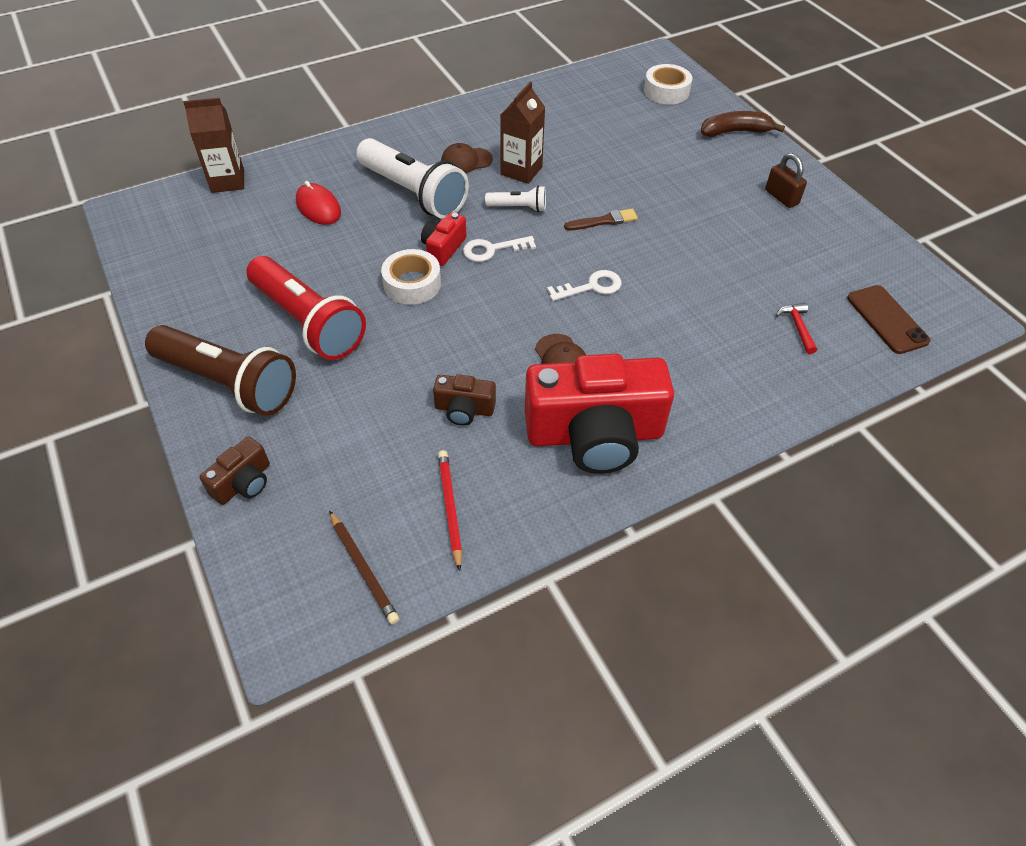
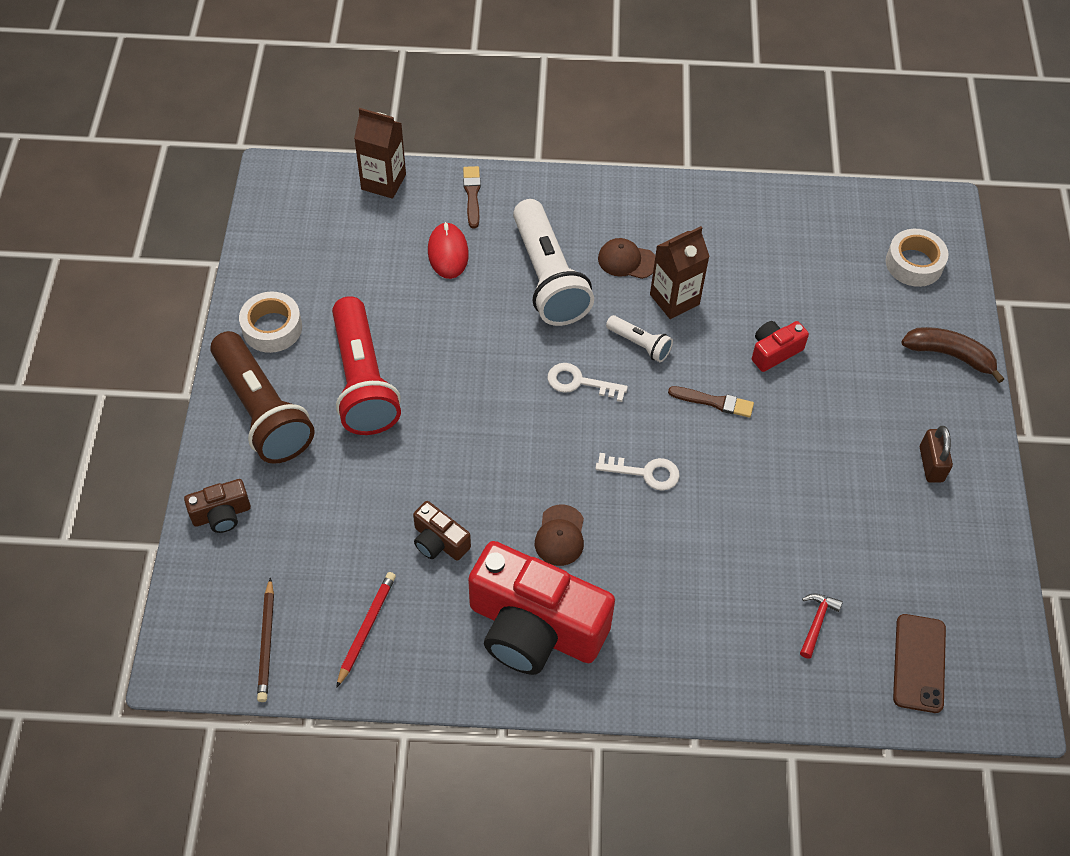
camera: 30 degrees right, 5 degrees up
(311, 164) = (472, 195): none -> brown brush
(412, 284) = (479, 385): white tape -> white tape (272, 328)
(443, 248) = (534, 358): red camera -> red camera (774, 351)

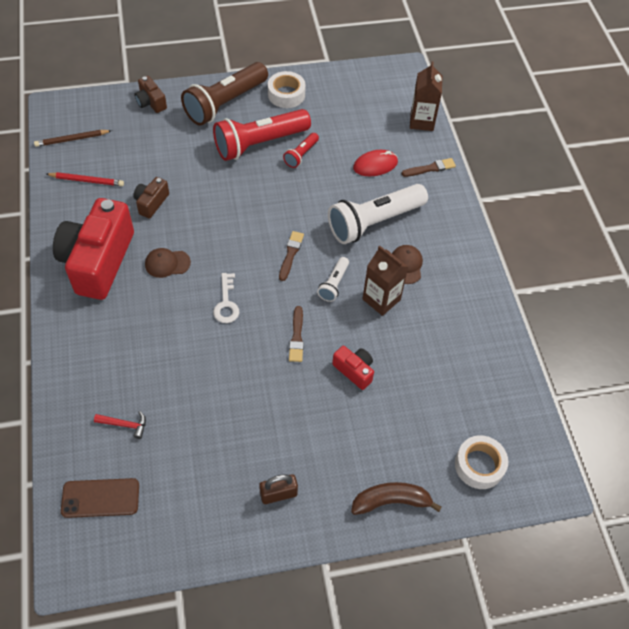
camera: 75 degrees right, 0 degrees up
(402, 334) = (301, 155): none -> red flashlight
(579, 382) = (290, 254): white key -> brown brush
(950, 355) = (391, 501): brown banana -> brown banana turned 105 degrees counterclockwise

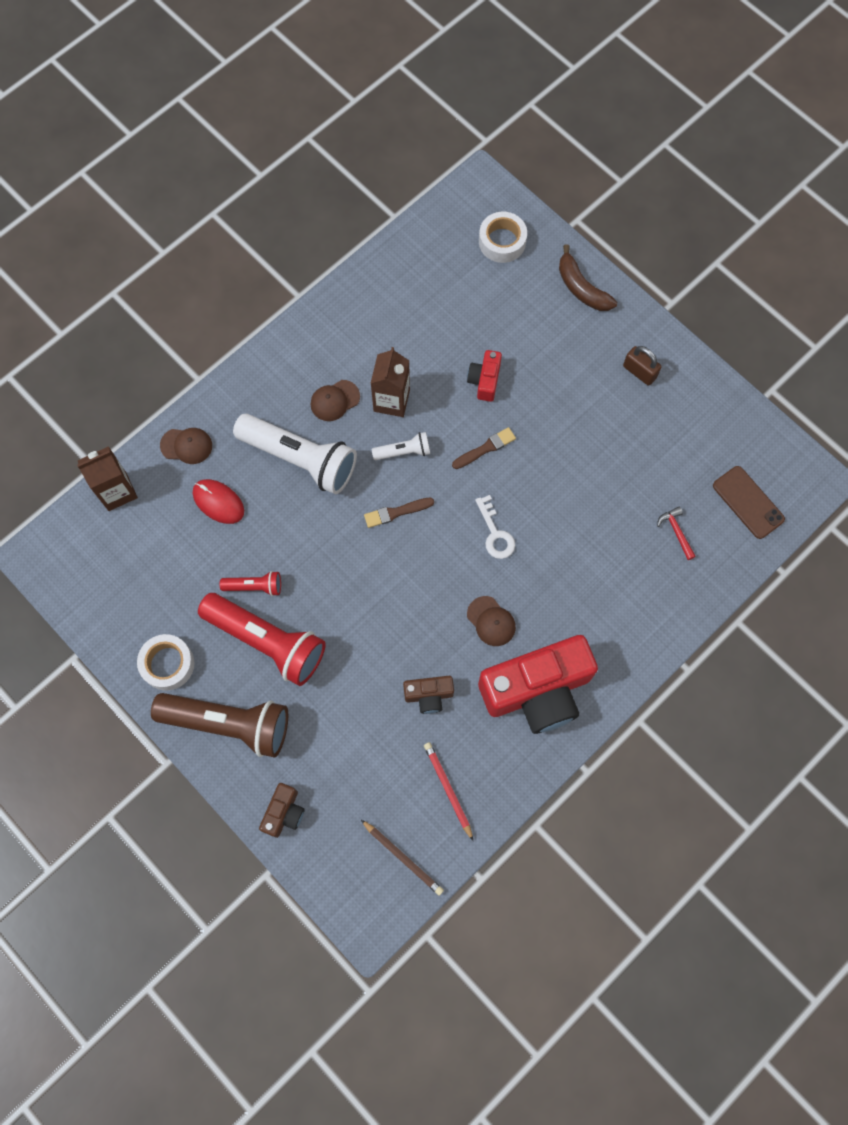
camera: 120 degrees left, 15 degrees up
(226, 303) = (495, 533): white key -> white key turned 105 degrees clockwise
(430, 168) = (186, 445): brown brush -> brown cap

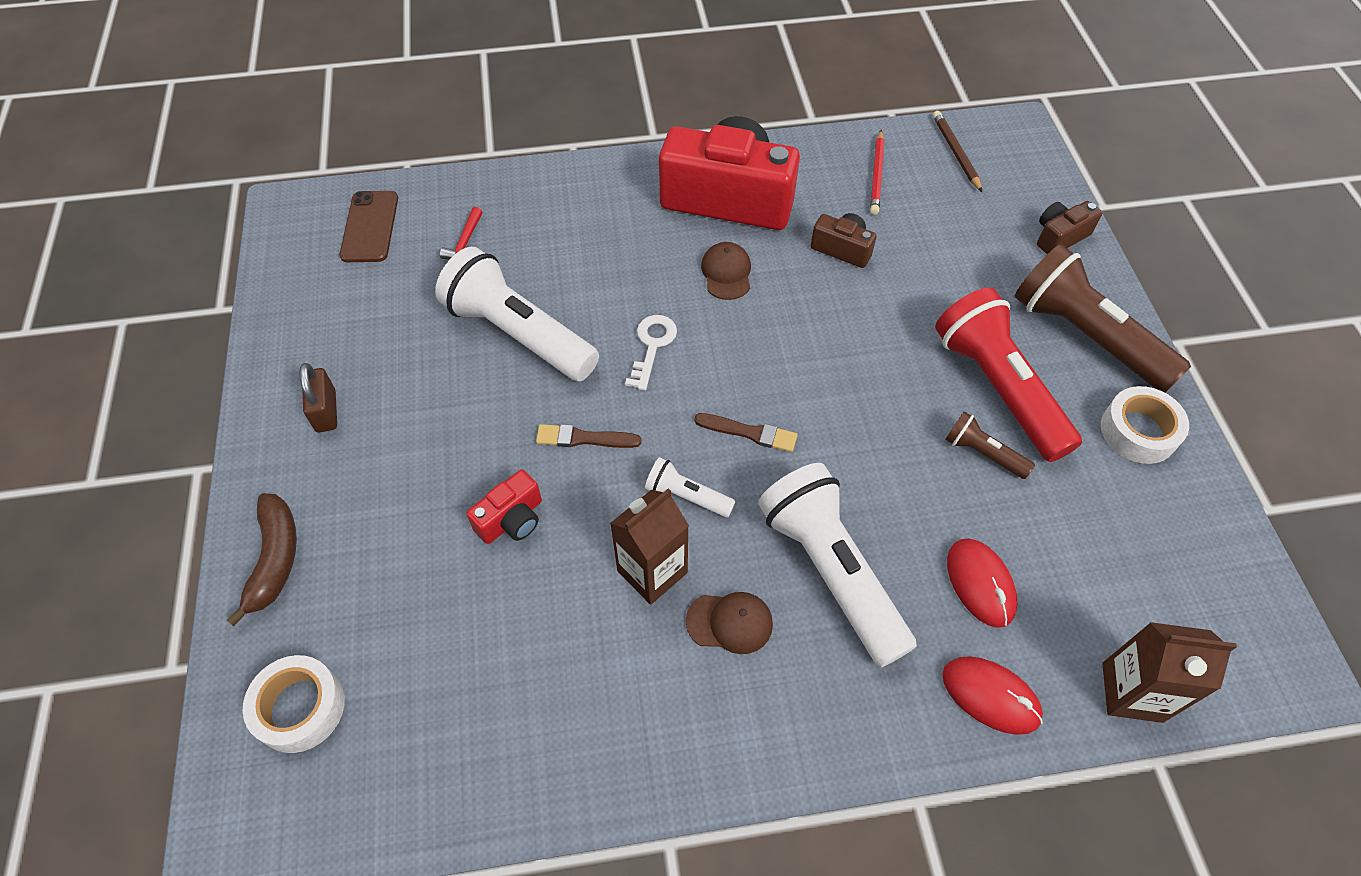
camera: 145 degrees left, 15 degrees down
(186, 445) = (990, 696): brown cap -> red mouse
(254, 586) = (982, 453): red flashlight -> brown flashlight
(581, 488) = (518, 334): none -> white flashlight

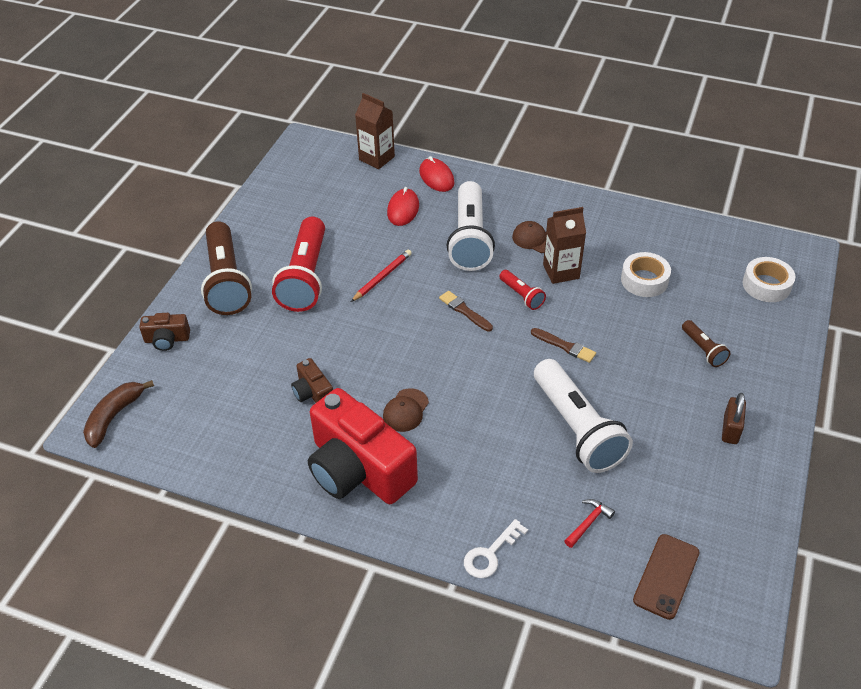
camera: 150 degrees left, 10 degrees down
(275, 559) = (774, 355): brown banana -> brown banana (114, 417)
(511, 519) = (627, 322): red camera -> none
(652, 346) = (490, 382): white key -> white key (490, 554)
(686, 496) = (522, 295): white flashlight -> red flashlight
(877, 175) = (233, 438): red pencil -> red pencil (382, 277)
(955, 153) = (157, 430): brown pencil -> none
(982, 453) = (347, 253): brown flashlight -> brown flashlight (703, 350)
(1138, 431) = (258, 231): white tape -> white tape (644, 280)

